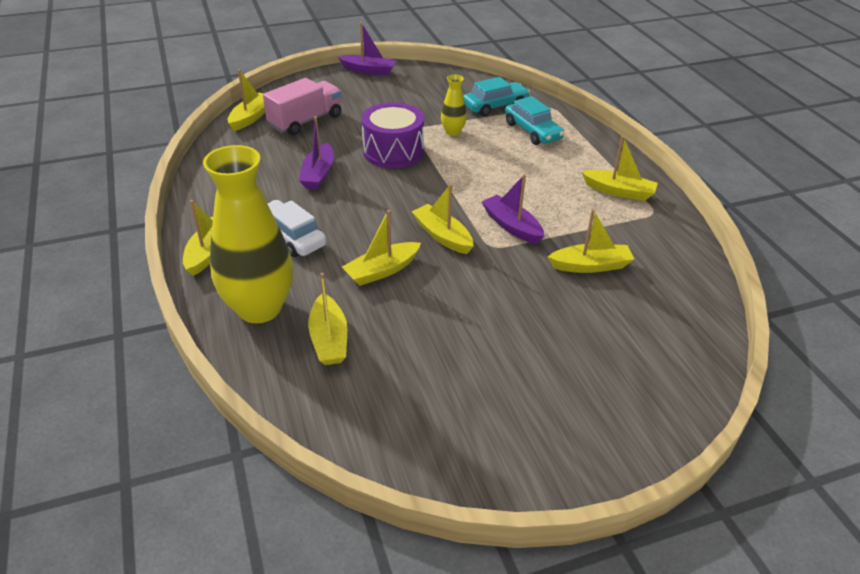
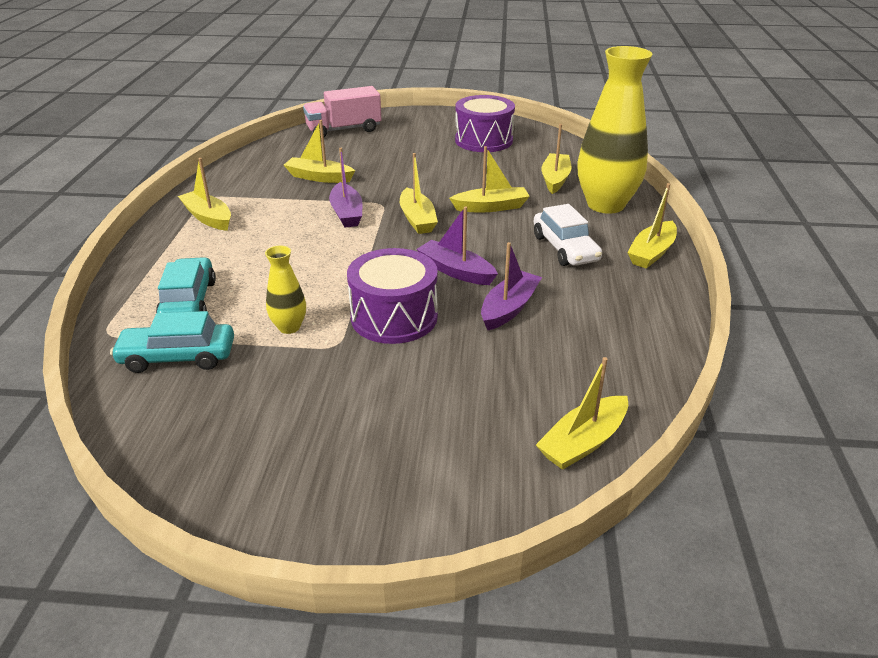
camera: 155 degrees left, 5 degrees down
(305, 121) = (491, 407): pink truck -> pink truck (344, 130)
(369, 70) = (294, 524): purple boat -> purple boat (456, 271)
(463, 406) = (483, 140): none -> purple drum

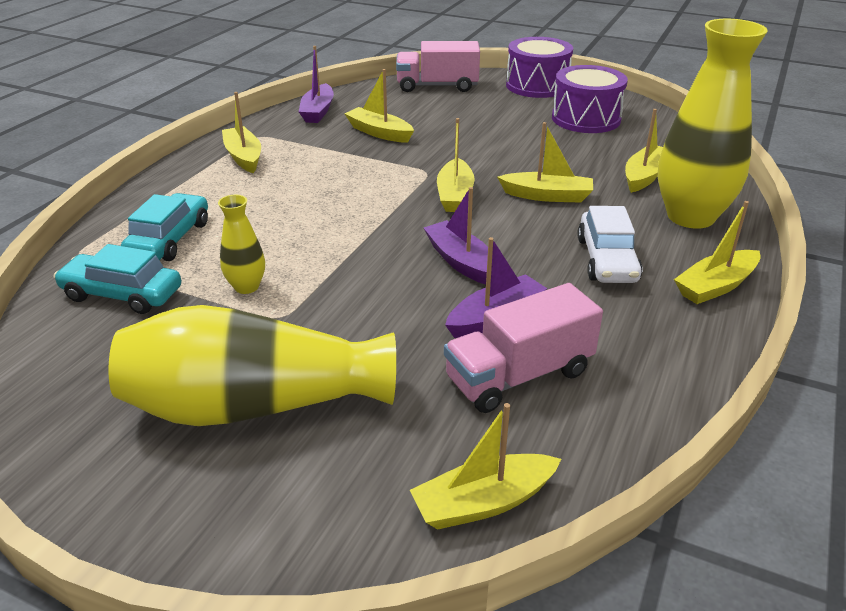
camera: 20 degrees right, 0 degrees up
(347, 213) = (383, 175): purple boat -> purple boat (318, 111)
(362, 418) = (254, 405): none -> yellow vase
(394, 317) = (360, 299): purple drum -> purple drum (537, 86)
(553, 347) = (519, 376): none -> pink truck

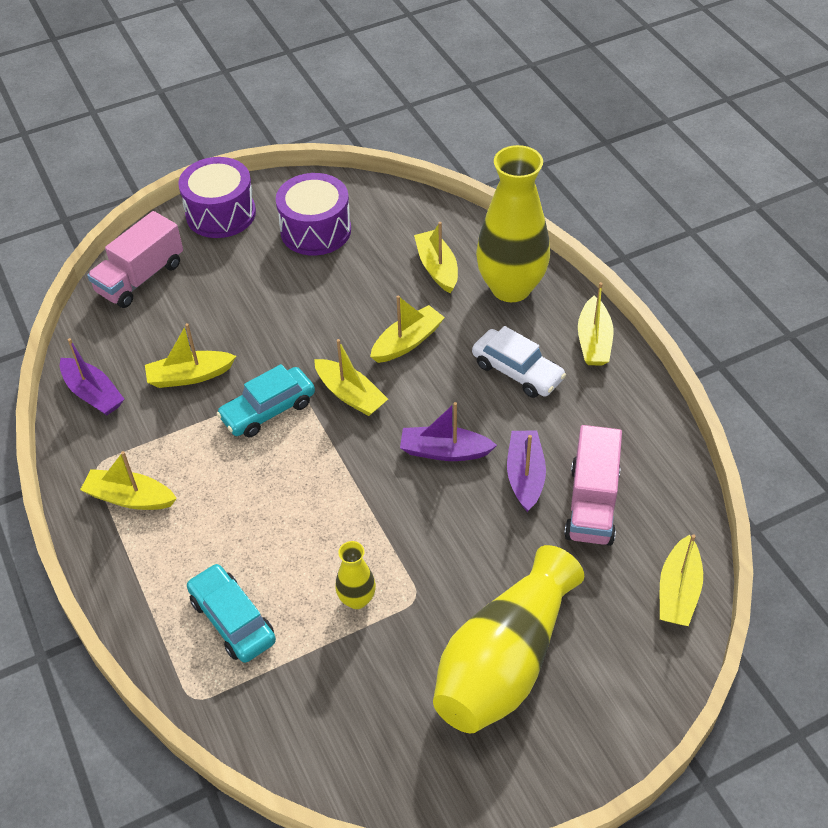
camera: 50 degrees left, 15 degrees up
(122, 294) = (291, 687): turquoise car -> turquoise car (268, 410)

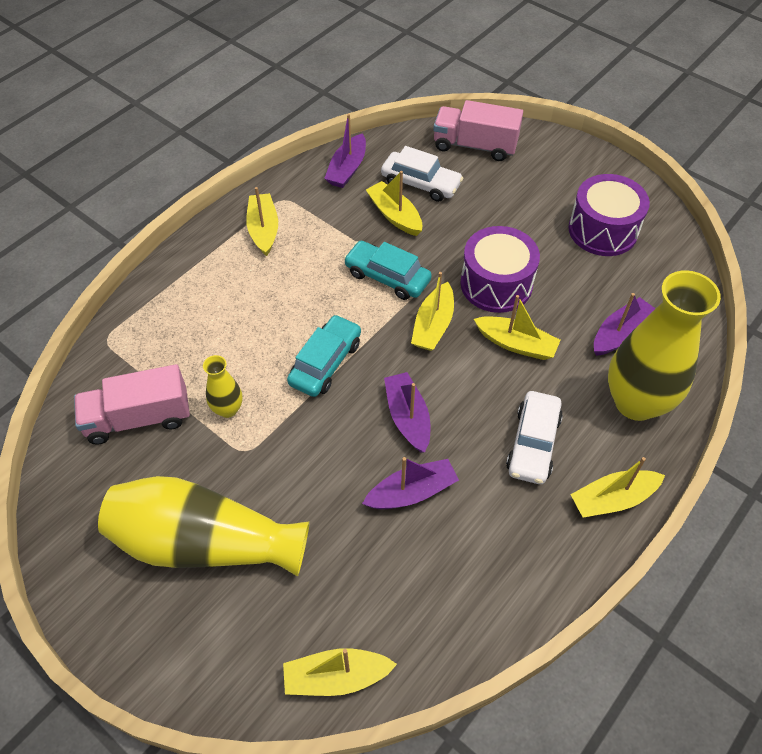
camera: 65 degrees right, 5 degrees up
(161, 339) = (421, 183): none -> white car
(221, 214) = (576, 163): purple drum -> purple drum (496, 284)
(232, 620) = (180, 335): turquoise car -> turquoise car (325, 362)
(437, 268) = (620, 334): yellow boat -> purple boat
(592, 503) = (406, 562): pink truck -> pink truck (138, 418)

